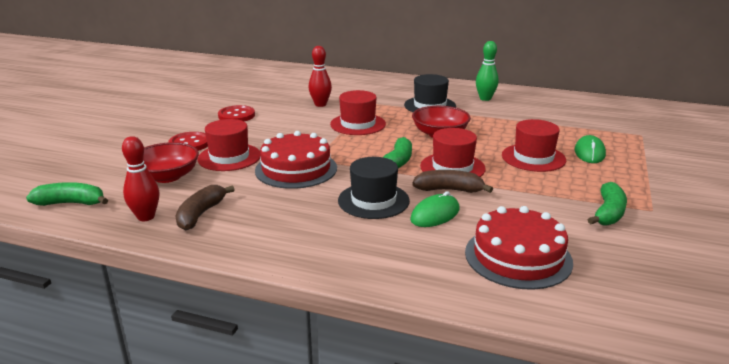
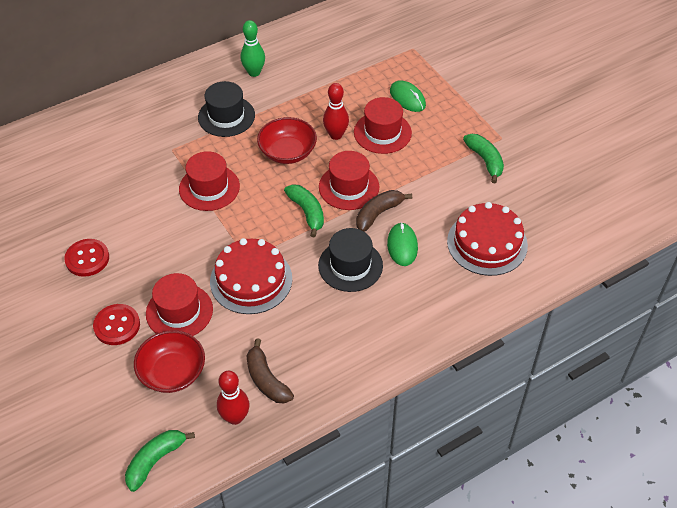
camera: 50 degrees left, 25 degrees up
(320, 104) = (134, 184): red bowling pin -> red bowling pin (336, 135)

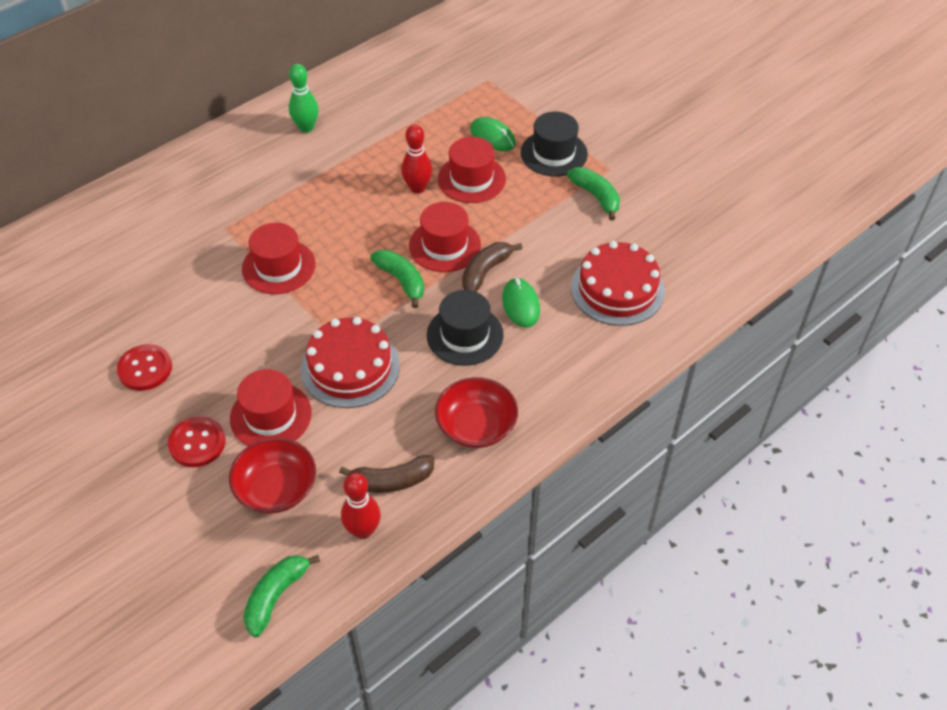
camera: 10 degrees left, 0 degrees up
(226, 116) = (283, 182): black hat -> black hat (554, 153)
(266, 380) = (392, 481): brown banana -> brown banana turned 60 degrees counterclockwise
(287, 152) = (364, 214): red bowl -> red bowl (476, 426)

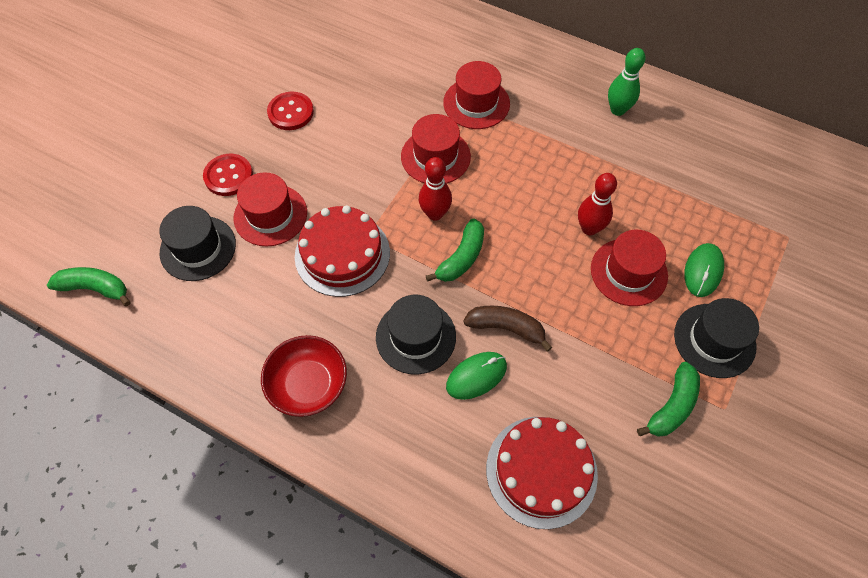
camera: 70 degrees right, 10 degrees up
(276, 488) = (198, 248): red bowl -> black hat
(363, 530) = (170, 329): red bowling pin -> red bowling pin (435, 214)
(392, 481) = (227, 333): brown banana -> none
(445, 245) = (524, 279): red hat -> red hat (476, 103)

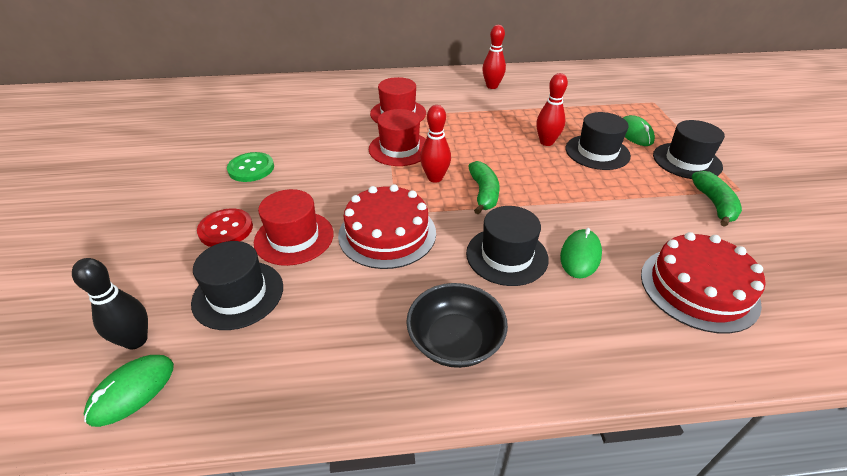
camera: 35 degrees left, 20 degrees down
(95, 288) = (132, 391): green banana -> green mouse
(117, 248) = (136, 340): none -> black bowling pin
(291, 112) = (251, 168): red button -> green button
(308, 384) = (455, 340): red bowl -> black bowl
(506, 328) = (563, 216): brown banana -> none
(617, 110) = (492, 86): green bowling pin -> red bowling pin
(628, 272) = (597, 152): red hat -> black hat

